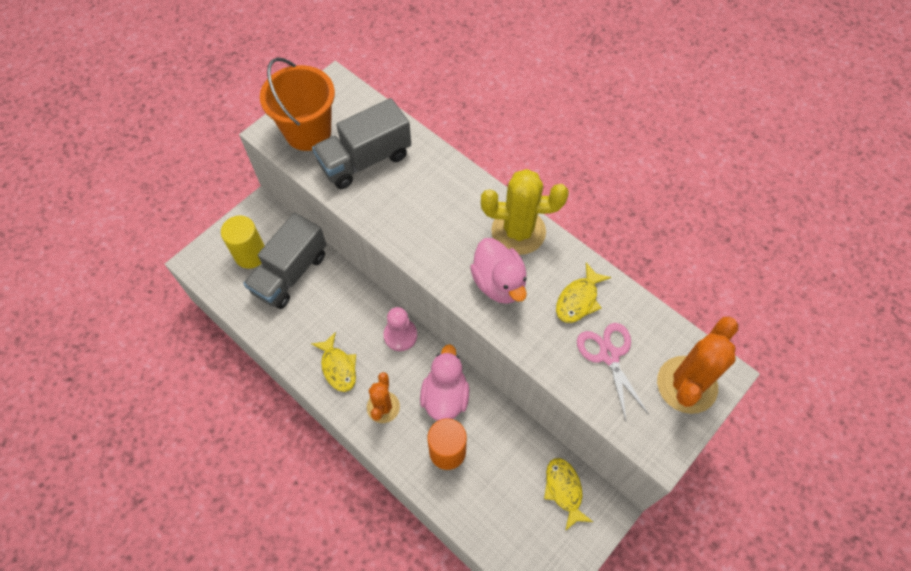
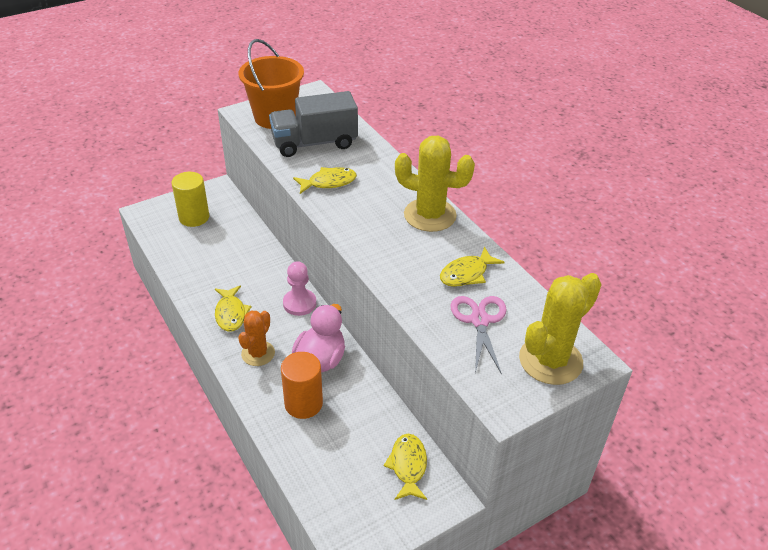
camera: 15 degrees right, 20 degrees down
(290, 273) = (222, 237): grey truck -> none
(401, 213) = (328, 182): none -> yellow fish
(499, 283) = (395, 246): pink duck -> none
(686, 385) = (550, 360): orange cactus -> yellow cactus

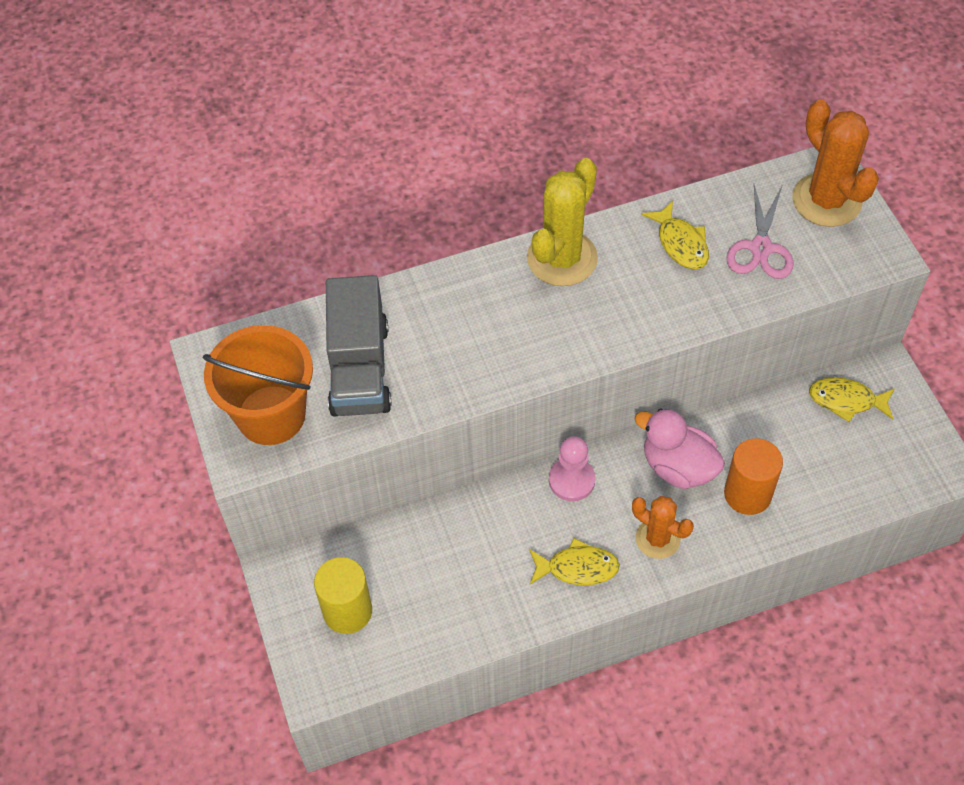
camera: 75 degrees left, 15 degrees up
(328, 182) = (465, 362): yellow fish -> none
(479, 320) = (760, 248): pink scissors -> pink scissors turned 90 degrees counterclockwise
(550, 360) = (826, 200): yellow cactus -> orange cactus

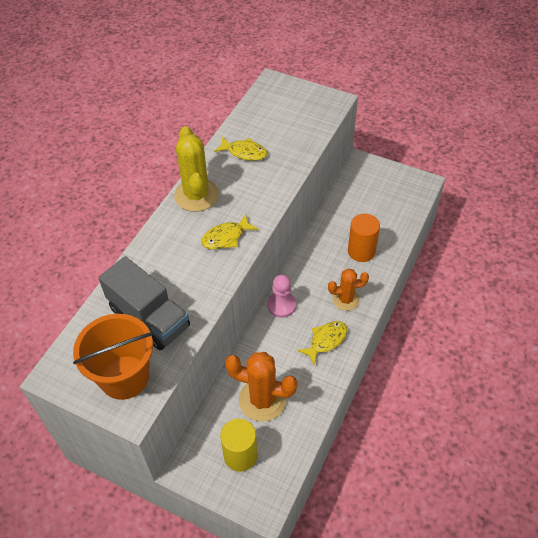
camera: 45 degrees left, 5 degrees down
(678, 467) = (321, 263): pink duck -> none
(760, 248) = (281, 131): pink scissors -> none
(826, 200) = (287, 95): orange cactus -> orange cactus (262, 400)
(846, 400) = (358, 184): yellow fish -> yellow fish (226, 237)

